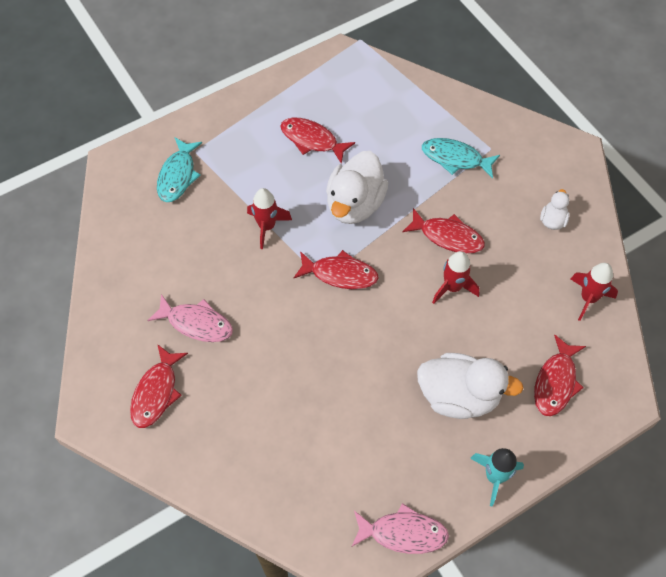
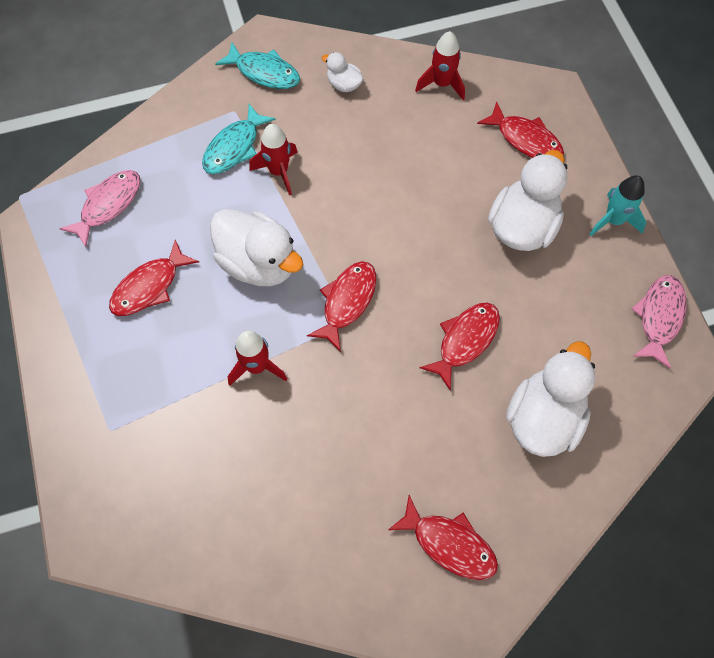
camera: 75 degrees left, 5 degrees up
(178, 176) = (141, 460): turquoise fish -> turquoise fish (264, 72)
(196, 323) = (368, 477): pink fish -> pink fish (108, 205)
(277, 445) = (543, 418): none -> white duck
(447, 236) = (332, 183): red fish -> red fish (465, 341)
(452, 287) = (396, 196): red rocket -> red rocket (279, 171)

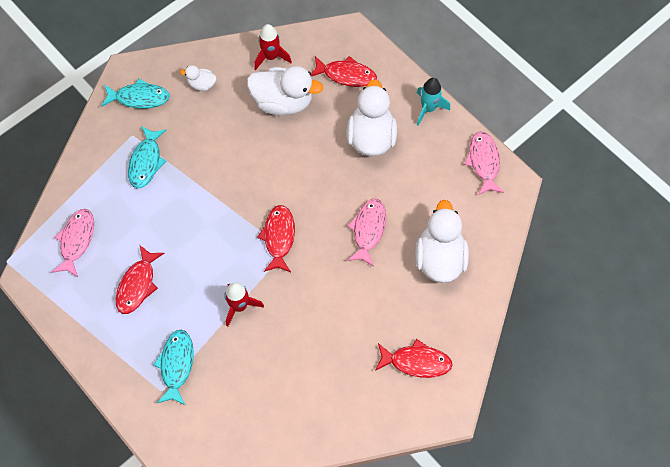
camera: 25 degrees left, 0 degrees up
(144, 405) = (176, 365): none -> turquoise fish
(259, 263) = (205, 236): white duck -> white duck (283, 102)
(279, 171) = (187, 166): red rocket -> none
(465, 341) = (368, 230): red fish -> pink fish

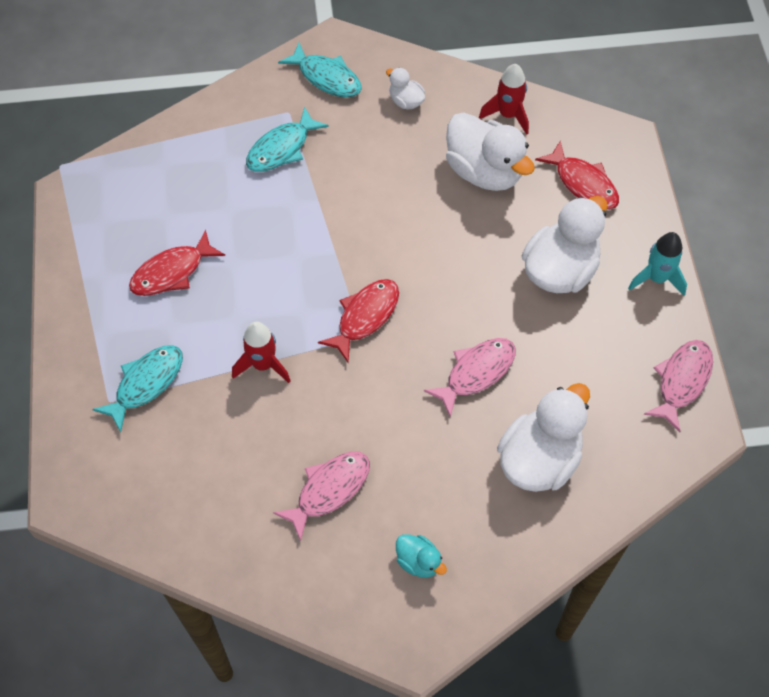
camera: 35 degrees right, 5 degrees down
(77, 240) = (146, 187): pink fish -> pink fish (329, 490)
(416, 362) = (418, 562): red fish -> turquoise duck

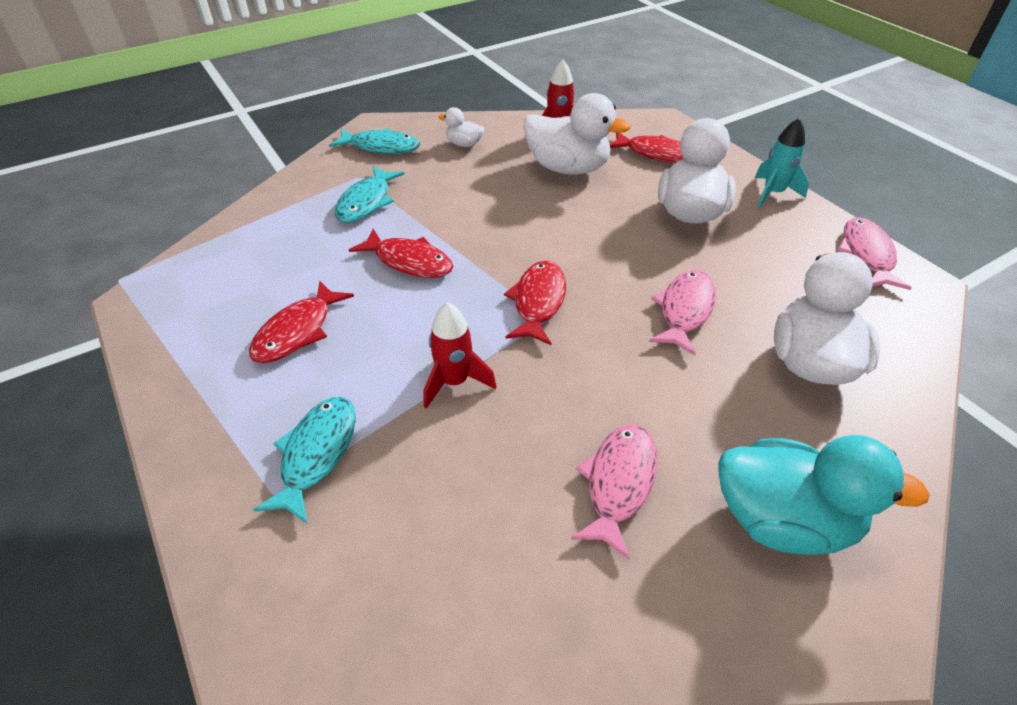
camera: 25 degrees left, 15 degrees down
(285, 233) = (409, 261): none -> red fish
(418, 562) = (782, 520): turquoise duck -> turquoise duck, size x2.09

